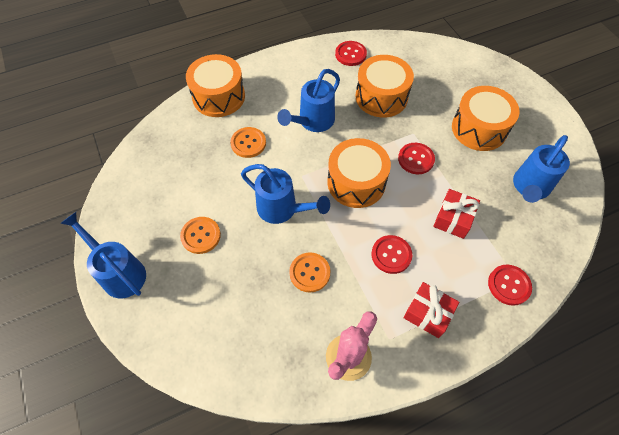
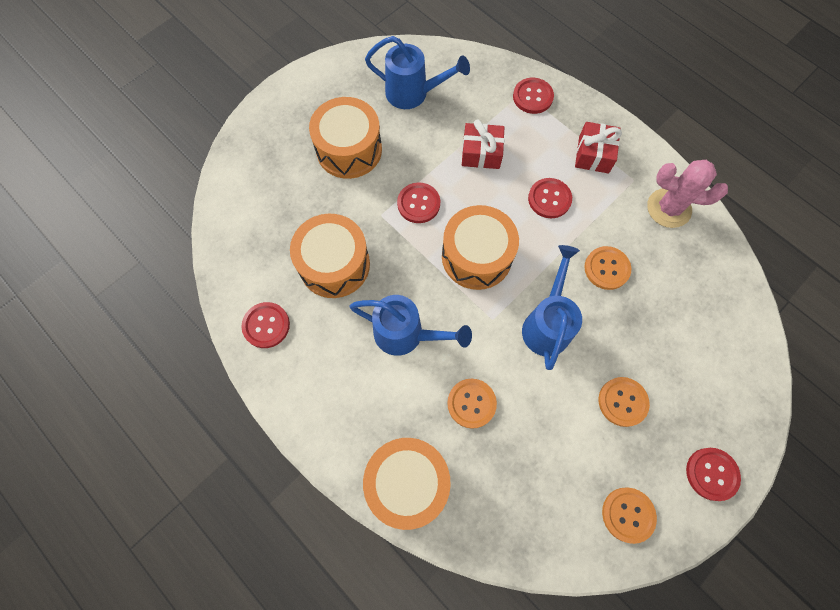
camera: 110 degrees left, 10 degrees up
(120, 273) = (711, 474): blue watering can -> red button
(129, 205) = (628, 514): none -> orange button

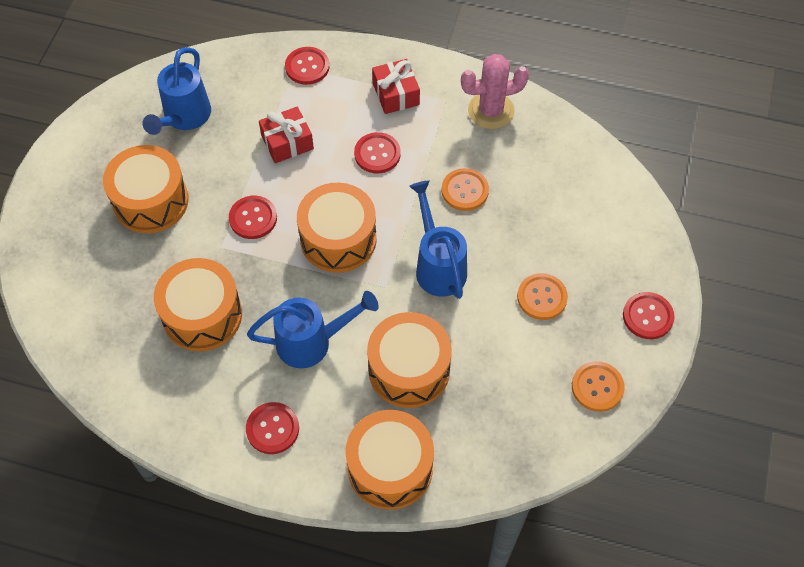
camera: 30 degrees left, 10 degrees down
(266, 325) = (167, 405): red button -> red button (272, 429)
(413, 93) = (184, 117): blue watering can -> blue watering can turned 120 degrees clockwise
(471, 403) = (409, 370): orange button -> orange drum

